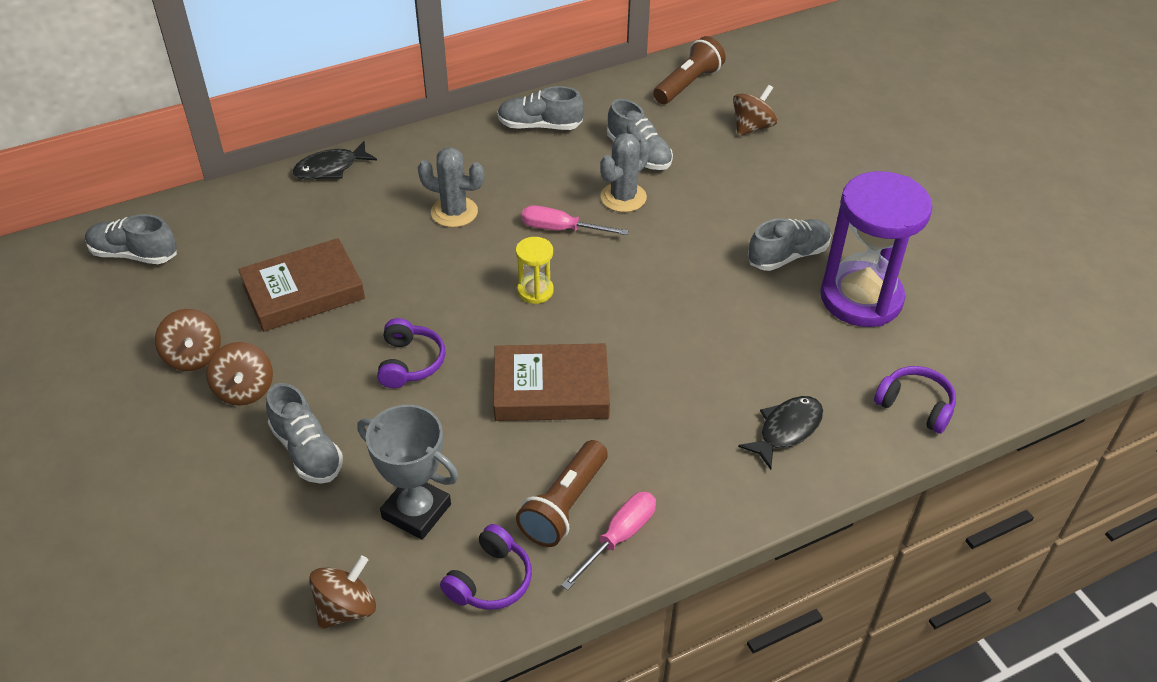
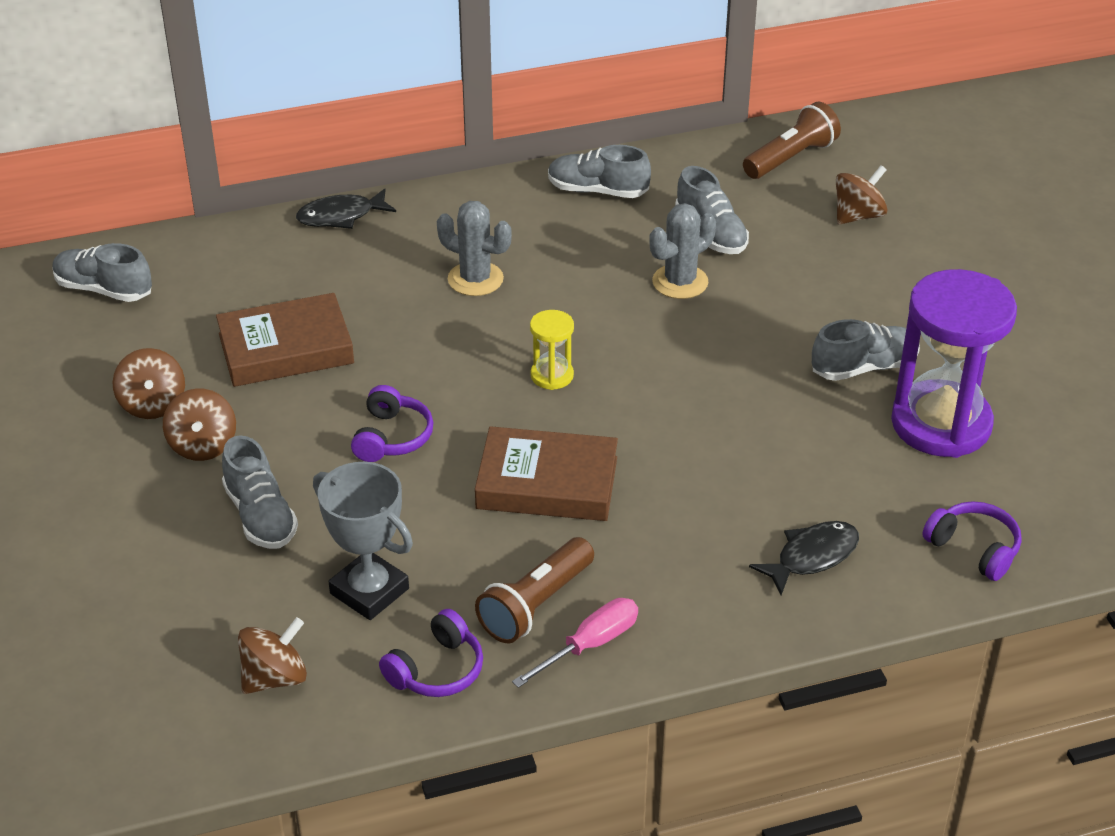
camera: 10 degrees right, 5 degrees down
(561, 229) = (597, 310): pink screwdriver -> none

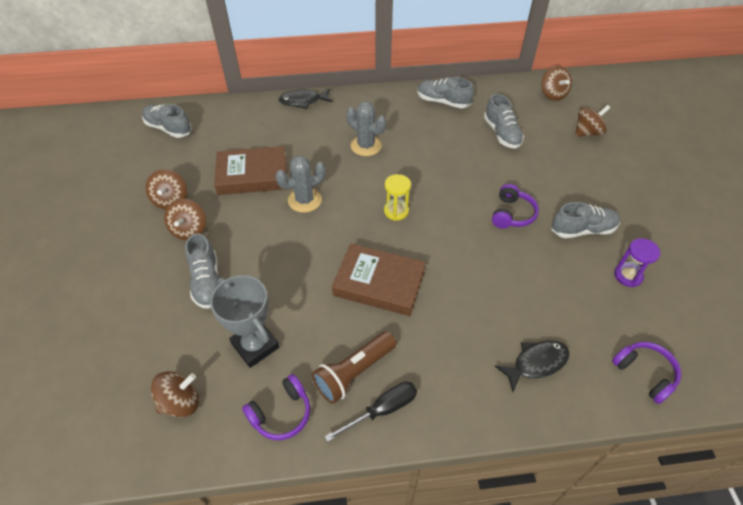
camera: 10 degrees right, 10 degrees up
(392, 437) = (296, 239): purple headphones -> purple headphones (512, 214)
(590, 645) = (382, 410): pink screwdriver -> black screwdriver
(680, 282) = (480, 161): grey cactus -> grey cactus (304, 200)
(791, 158) = (552, 94): brown flashlight -> brown spinning top
(941, 424) = (628, 276): purple hourglass -> purple hourglass, size x0.44

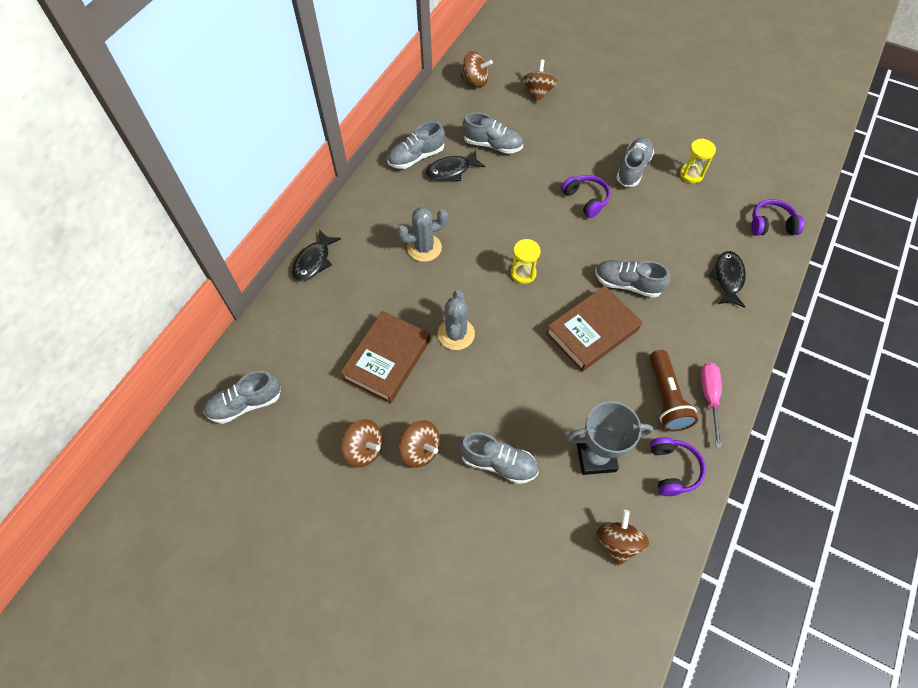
camera: 55 degrees left, 10 degrees up
(382, 410) = (709, 397): black screwdriver -> pink screwdriver
(451, 125) = (451, 170): none -> black fish
(451, 285) = (627, 284): none -> grey shoe
(628, 276) = (691, 174): purple hourglass -> yellow hourglass

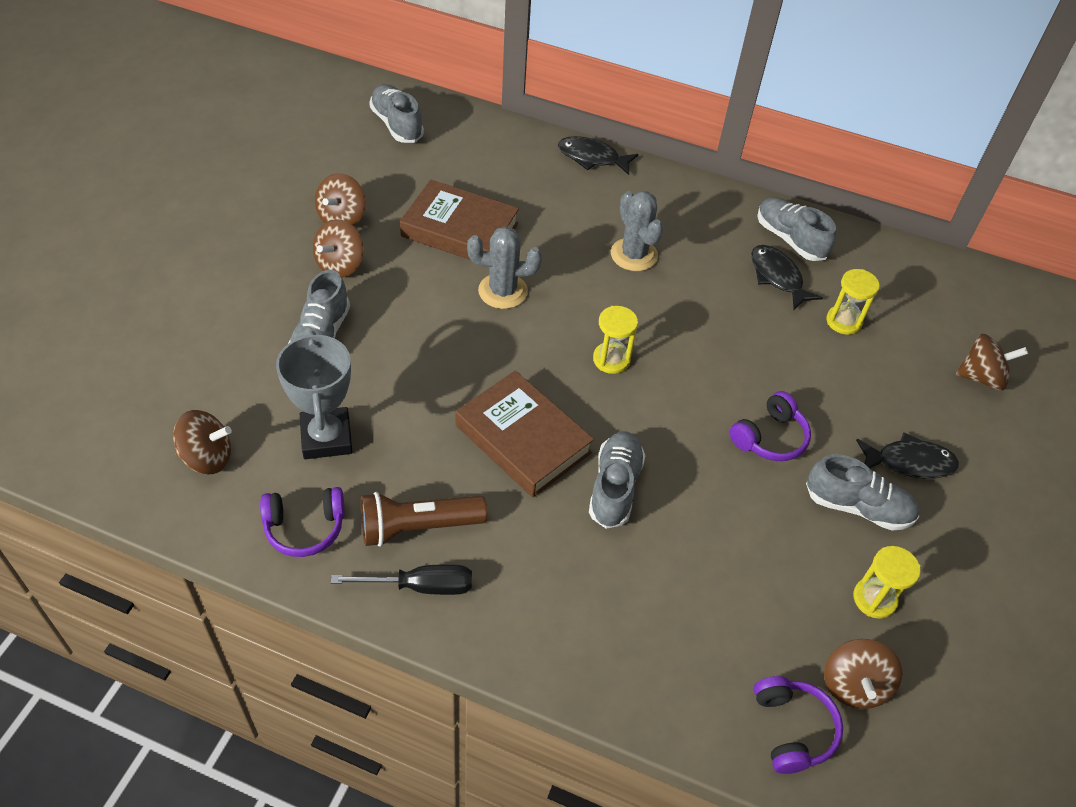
camera: 80 degrees right, 10 degrees down
(475, 80) = (971, 298): brown spinning top -> brown spinning top (853, 685)
(492, 145) = (843, 321): grey shoe -> yellow hourglass
(709, 397) = (420, 586): pink screwdriver -> black screwdriver
(728, 278) = (652, 637): black fish -> black fish (909, 462)

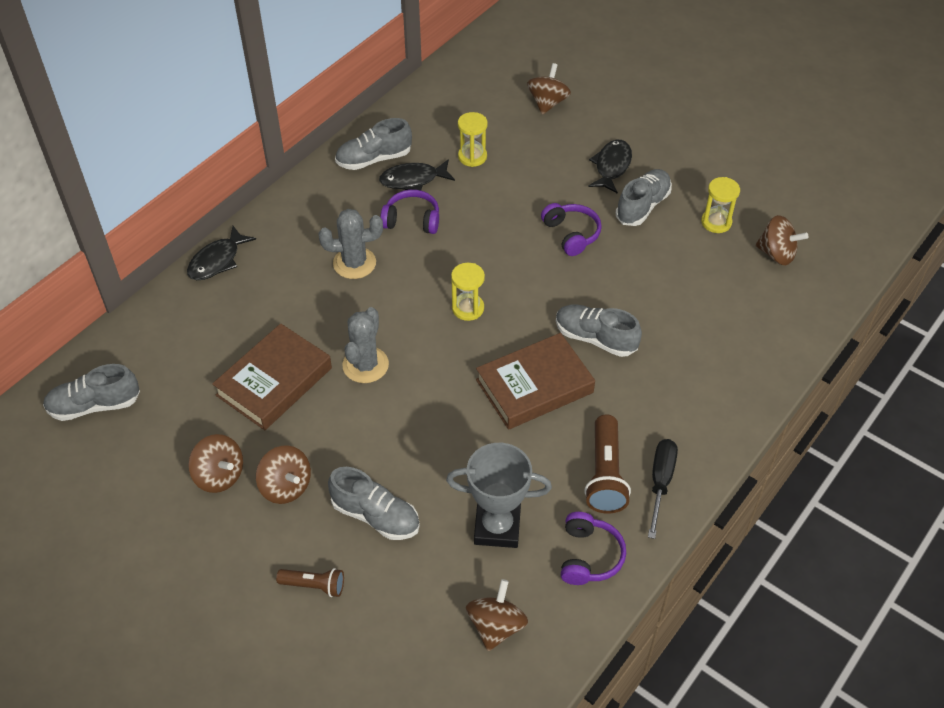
camera: 70 degrees left, 0 degrees up
(235, 309) = (314, 586): none -> brown flashlight
(792, 729) = (803, 294): purple headphones -> purple headphones (412, 220)

